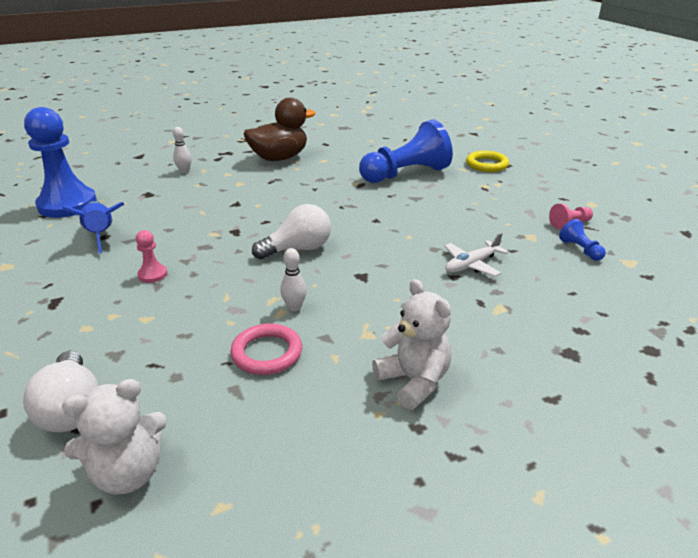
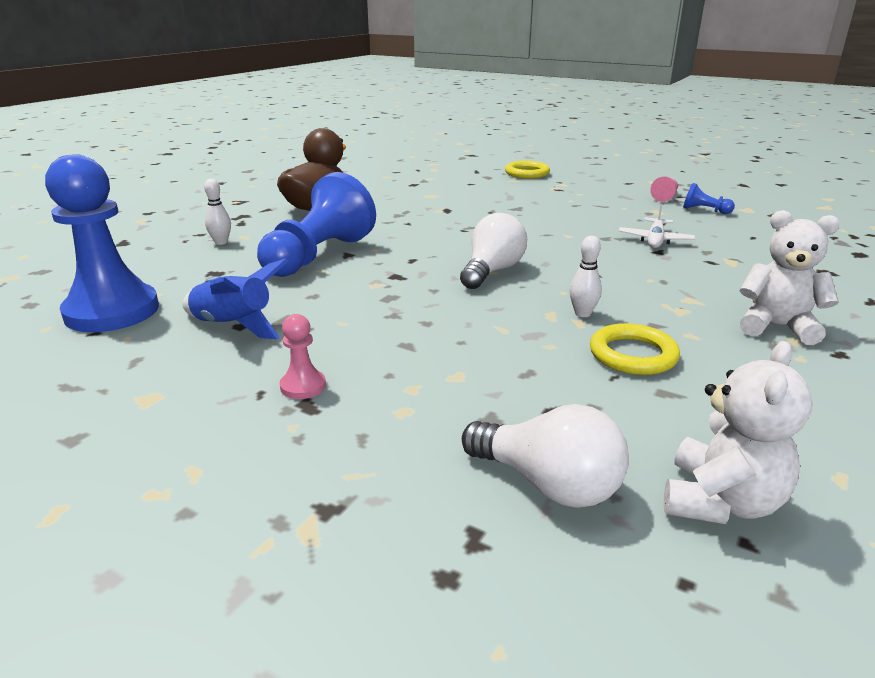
camera: 35 degrees left, 5 degrees down
(152, 274) = (381, 338): pink pawn -> pink pawn (303, 386)
(267, 353) = (633, 355): pink ring -> yellow ring
(406, 174) = (473, 193): blue pawn -> blue pawn (319, 255)

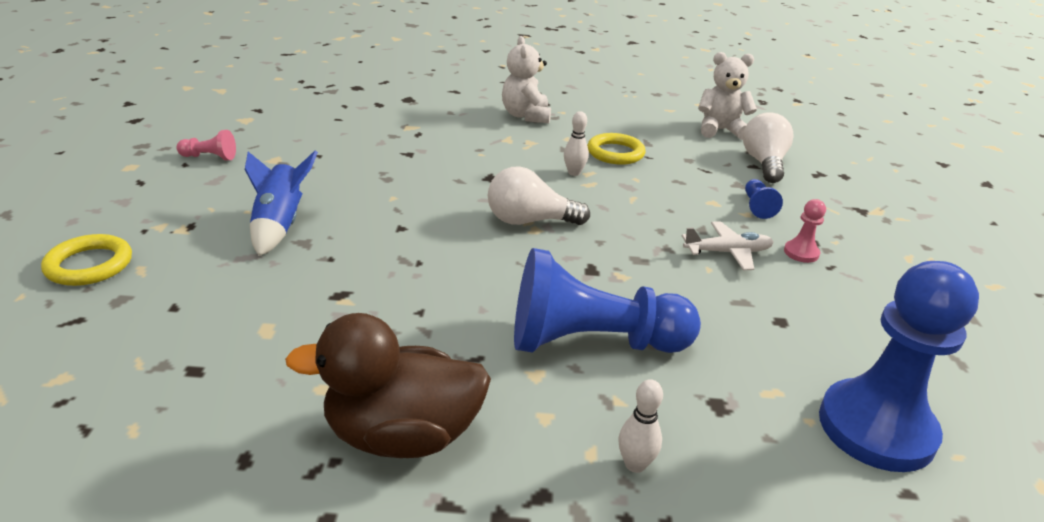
camera: 120 degrees left, 5 degrees up
(234, 326) = (786, 323): blue rocket -> blue rocket (280, 225)
(655, 240) = (378, 156): white plane -> white plane (728, 252)
(704, 210) = (259, 137): blue pawn -> blue pawn (757, 207)

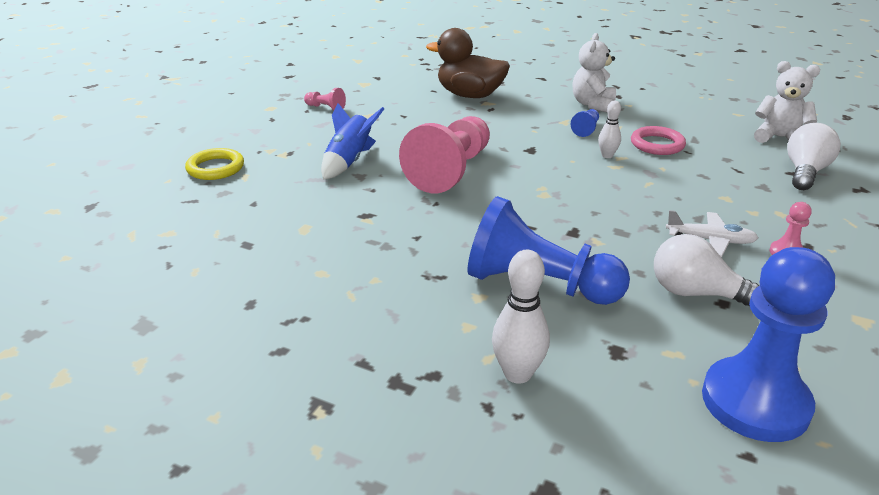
camera: 25 degrees right, 0 degrees up
(402, 435) = (357, 313): brown duck -> brown duck (470, 95)
(414, 217) = (450, 171): none -> pink pawn
(529, 221) = (543, 187): white light bulb -> white light bulb (696, 293)
(615, 153) = (657, 144): yellow ring -> pink ring
(635, 464) = (517, 374): white bowling pin -> white bowling pin, size x1.62
(757, 207) = (769, 208): blue pawn -> blue pawn (586, 129)

